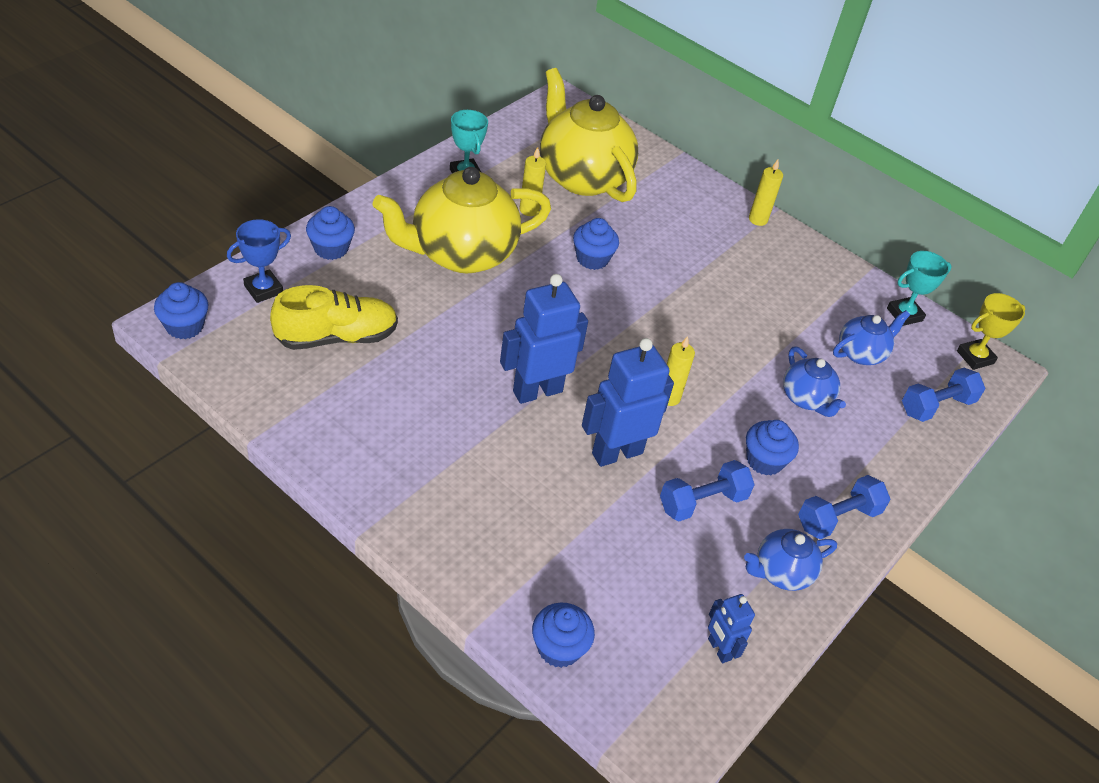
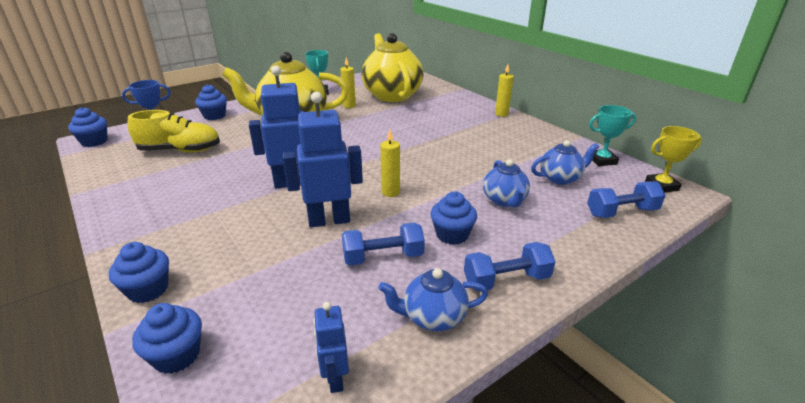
camera: 20 degrees right, 15 degrees down
(592, 259) = (376, 126): blue cupcake -> blue cupcake (148, 289)

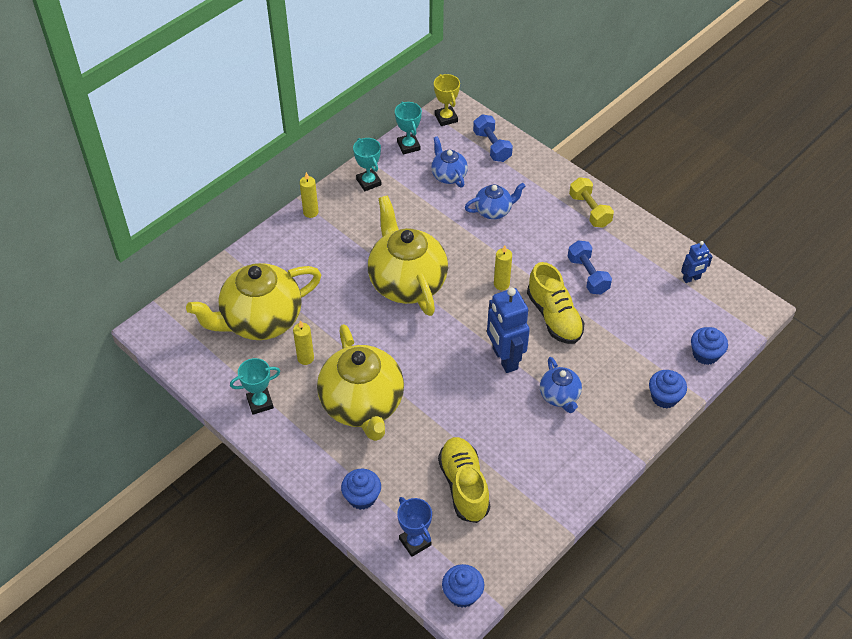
camera: 100 degrees left, 20 degrees up
(329, 220) = (554, 316): blue robot -> yellow shoe
(410, 145) = (407, 282): none -> yellow teapot
(433, 317) = (634, 243): blue teapot -> blue teapot (559, 396)
(452, 235) = (549, 240): blue cupcake -> none
(506, 280) = (589, 210): blue dumbbell -> yellow dumbbell
(542, 138) = (368, 182): none -> turquoise trophy

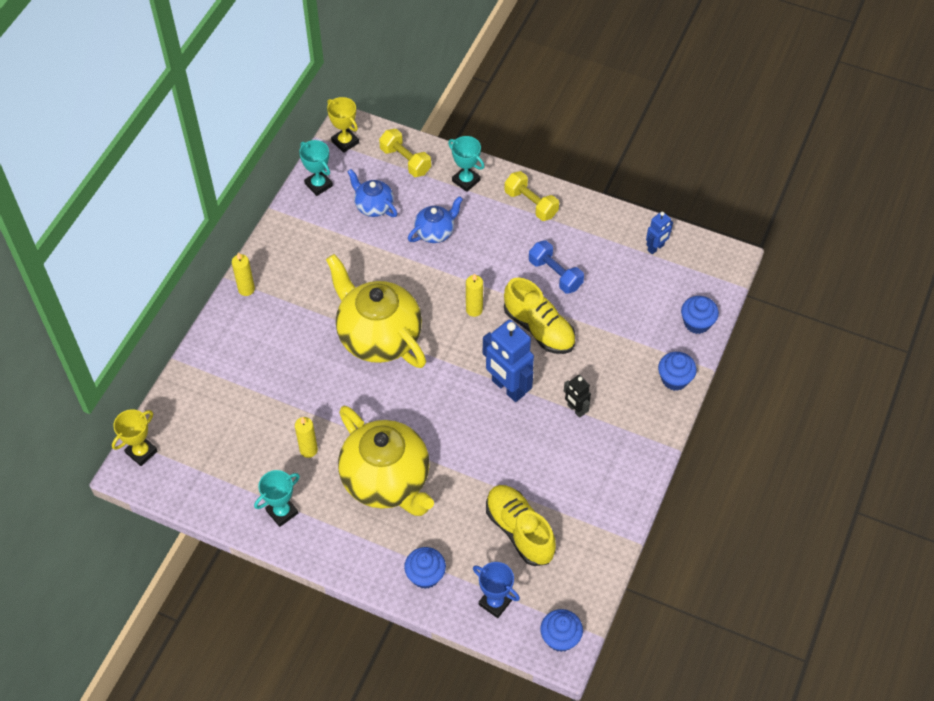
camera: 20 degrees left, 5 degrees up
(165, 317) = (141, 452): none -> yellow trophy
(261, 320) = (245, 424): yellow teapot -> none
(368, 182) = (293, 237): turquoise trophy -> turquoise trophy (466, 180)
(492, 146) = (405, 161): blue dumbbell -> yellow dumbbell
(559, 396) = (575, 409): blue teapot -> black robot

